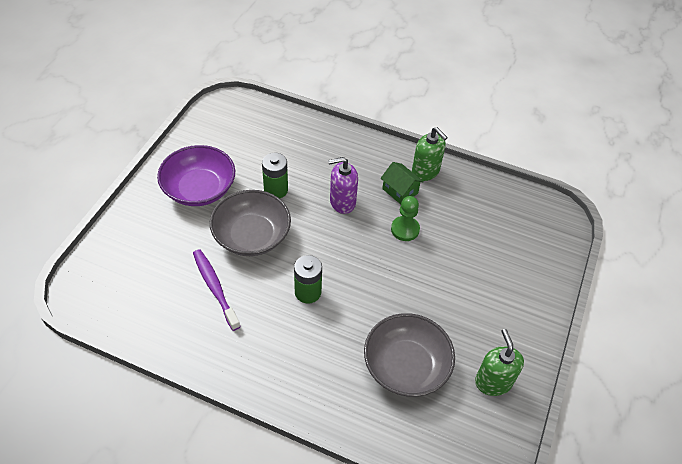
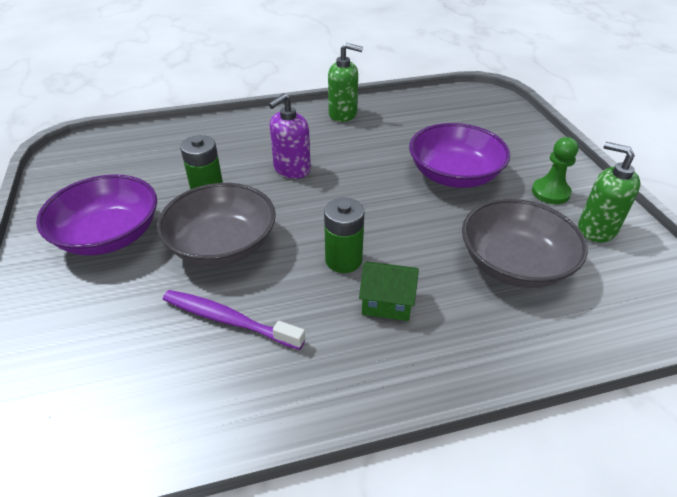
camera: 35 degrees left, 10 degrees down
(400, 191) = (337, 136): green house -> green house (387, 302)
(405, 229) = (376, 161): green pawn -> green pawn (550, 192)
(446, 275) = (454, 175): none -> purple bowl

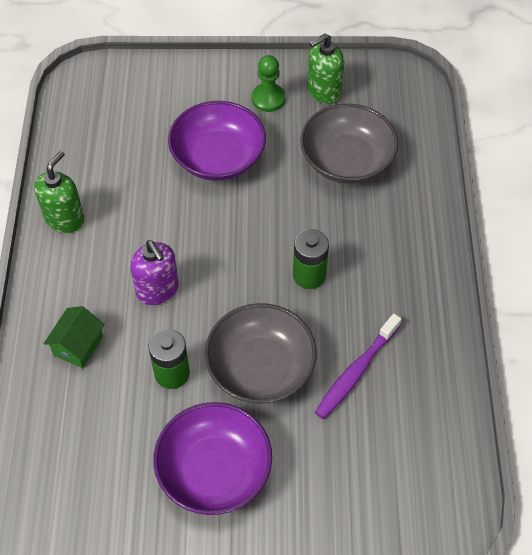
camera: 75 degrees left, 15 degrees up
(387, 302) = (365, 257): green house -> green house (78, 345)

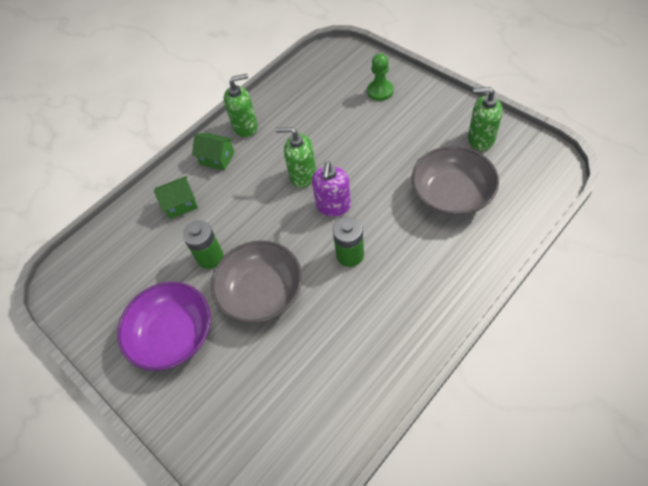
camera: 50 degrees right, 0 degrees up
(68, 272) = (217, 158): none -> green house
(157, 290) = (252, 201): purple soap dispenser -> purple soap dispenser (333, 206)
(184, 230) = (303, 175): none -> green soap dispenser
(218, 157) = (367, 142): purple bowl -> none
(268, 99) = (436, 123): green pawn -> green pawn (380, 91)
(356, 371) = (316, 342): purple toothbrush -> none

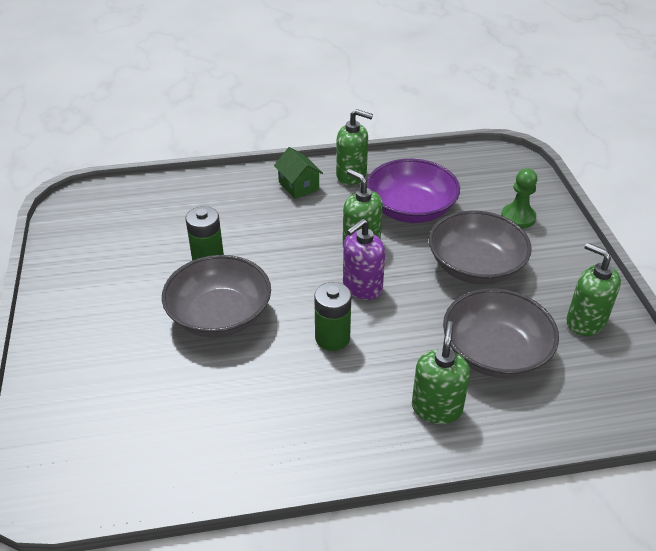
camera: 30 degrees right, 15 degrees down
(173, 335) = (114, 298): purple bowl -> purple bowl (411, 209)
(180, 204) = (229, 203): green house -> none
(387, 143) = (475, 266): none -> grey bowl
(454, 256) = (436, 408): none -> green soap dispenser

